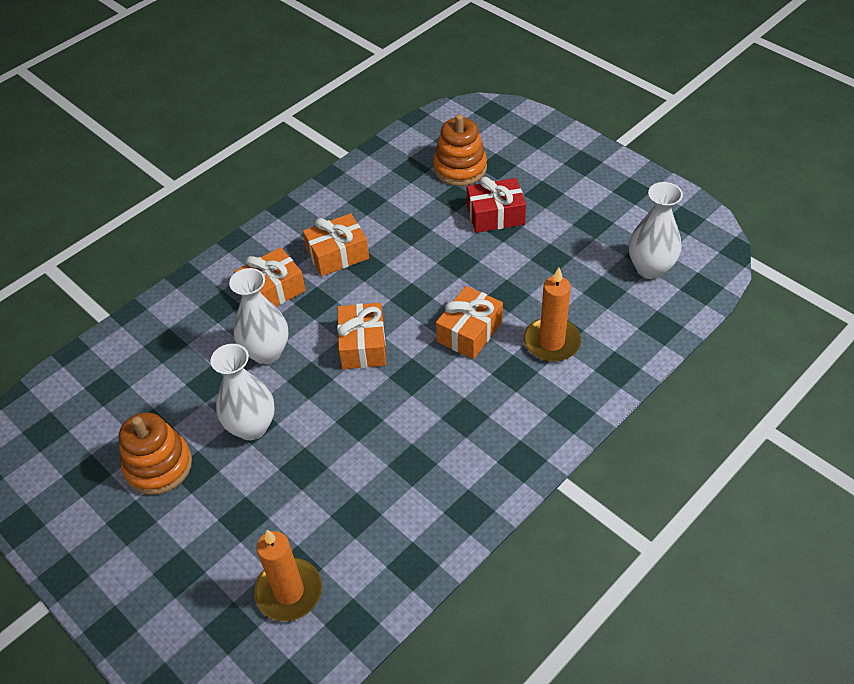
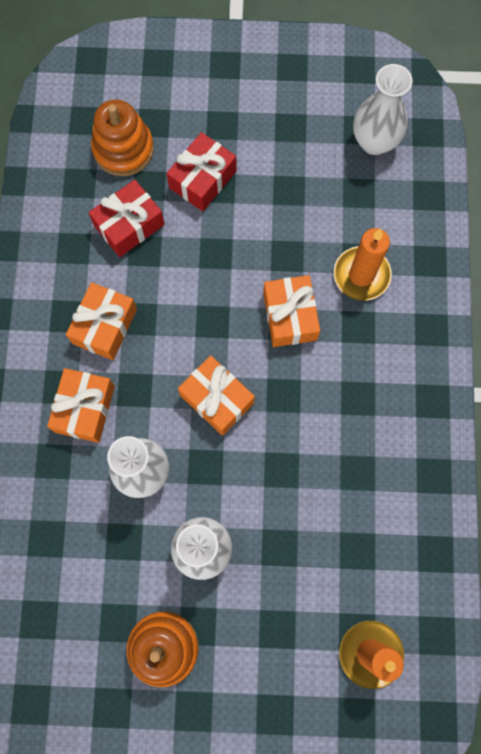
camera: 45 degrees left, 25 degrees up
(417, 210) = (129, 225): none -> red gift

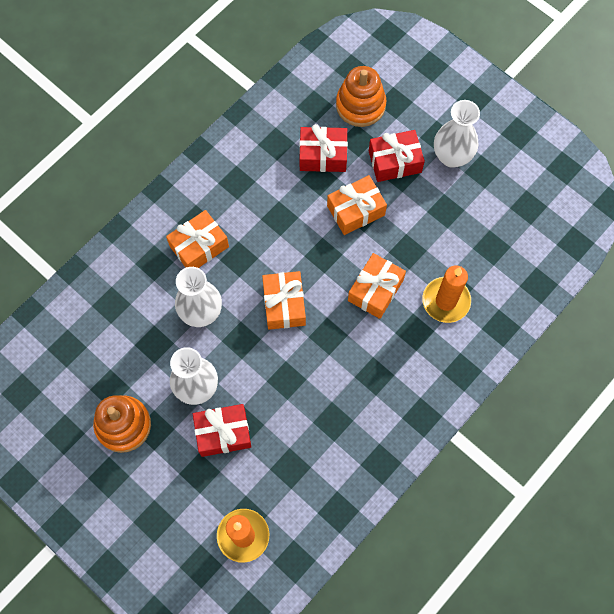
camera: 40 degrees right, 5 degrees down
(105, 326) = (254, 206): orange gift -> orange gift (356, 210)
(266, 572) = (223, 433): none -> red gift
(374, 142) = (532, 222): white vase -> white vase (452, 156)

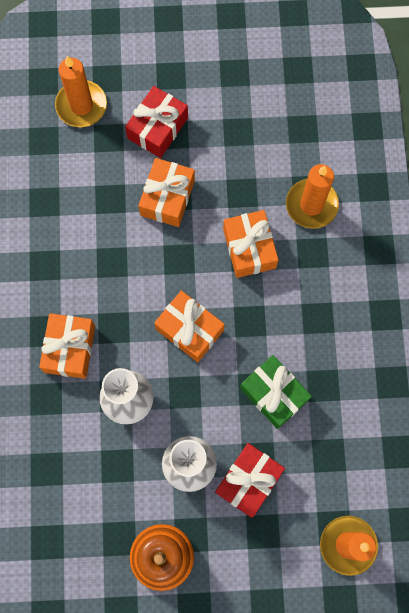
camera: 45 degrees left, 5 degrees up
(295, 395) = (274, 394): none -> green gift
(323, 155) = (93, 176): red gift -> none
(360, 105) = (81, 105): orange stacking toy -> orange candle
(452, 156) = (198, 82): white vase -> none

